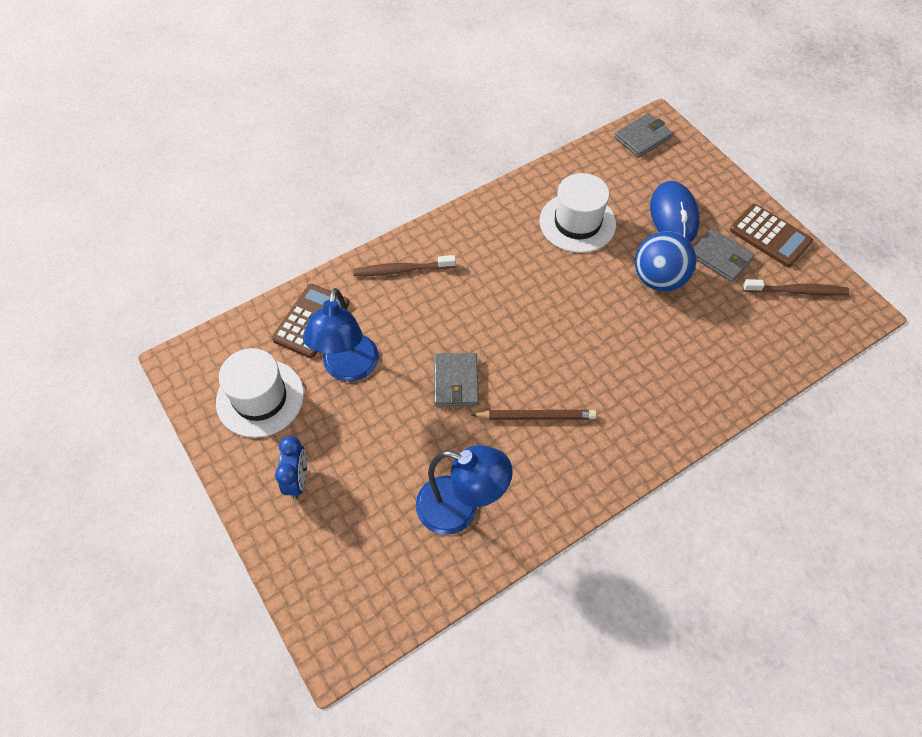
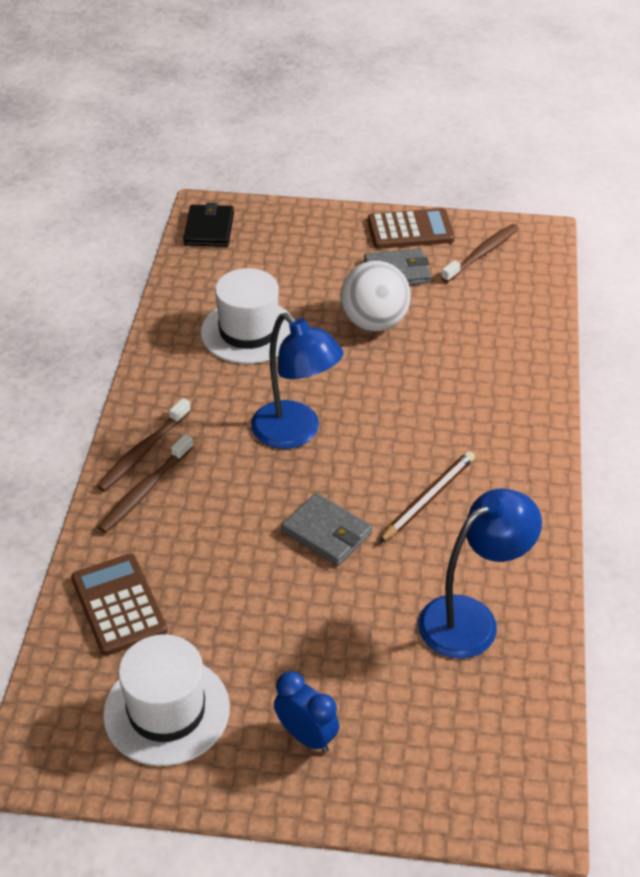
camera: 50 degrees left, 15 degrees down
(348, 369) = (216, 609): blue lamp -> blue lamp (295, 433)
(430, 247) = (143, 451): none -> brown toothbrush
(643, 137) = (209, 229): grey wallet -> black wallet
(658, 279) = (374, 322): blue ball -> white ball
(673, 216) = (319, 269): blue mouse -> none

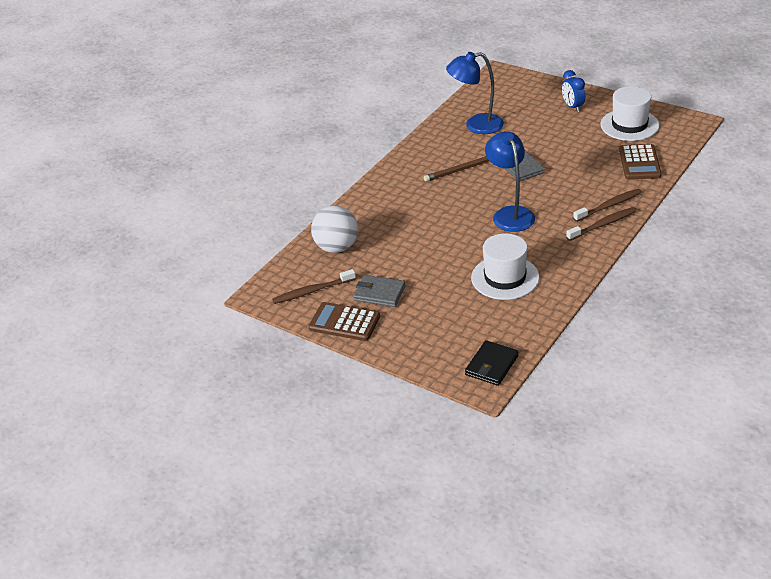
camera: 150 degrees left, 5 degrees down
(374, 322) = (420, 263): white ball -> white ball (337, 247)

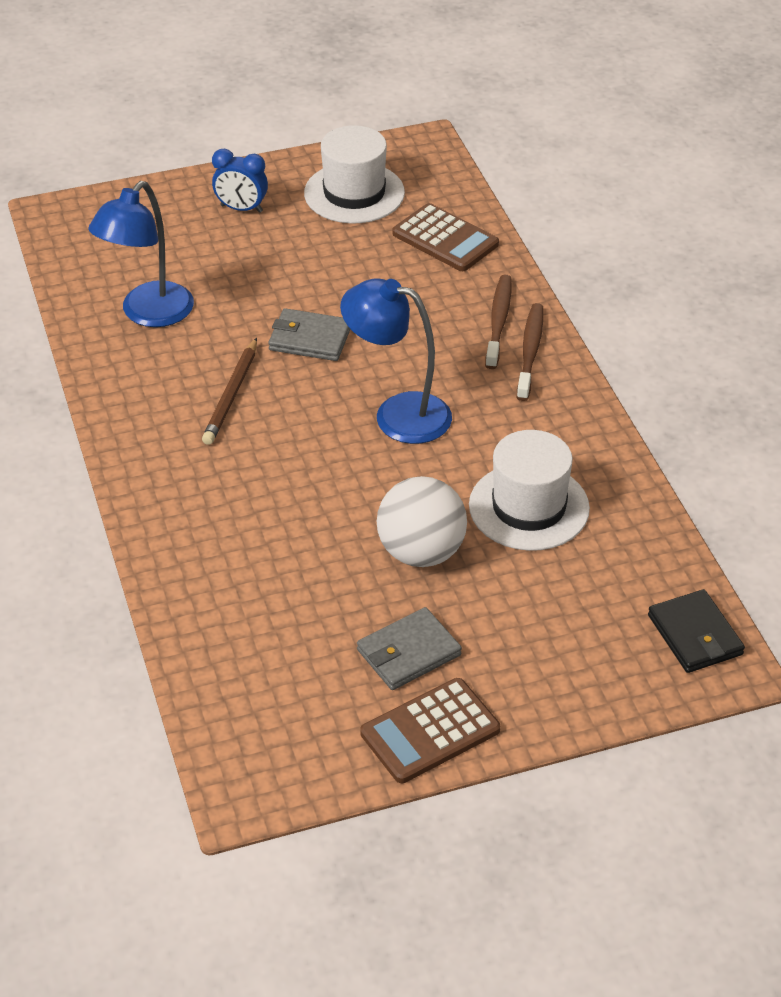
camera: 55 degrees left, 5 degrees up
(312, 291) = (311, 724): brown toothbrush -> none
(337, 247) = (239, 633): white ball -> white ball (421, 552)

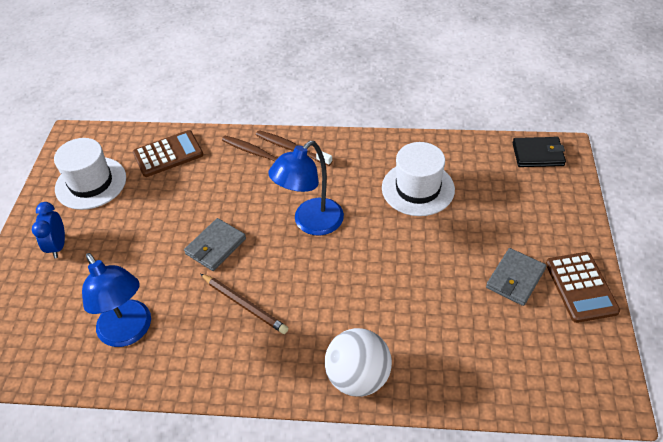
camera: 65 degrees left, 5 degrees up
(241, 209) = (58, 246): blue clock -> blue clock turned 135 degrees clockwise
(408, 652) = (515, 278): grey wallet -> grey wallet turned 45 degrees clockwise
(421, 552) = (435, 247): white ball -> white ball (358, 377)

